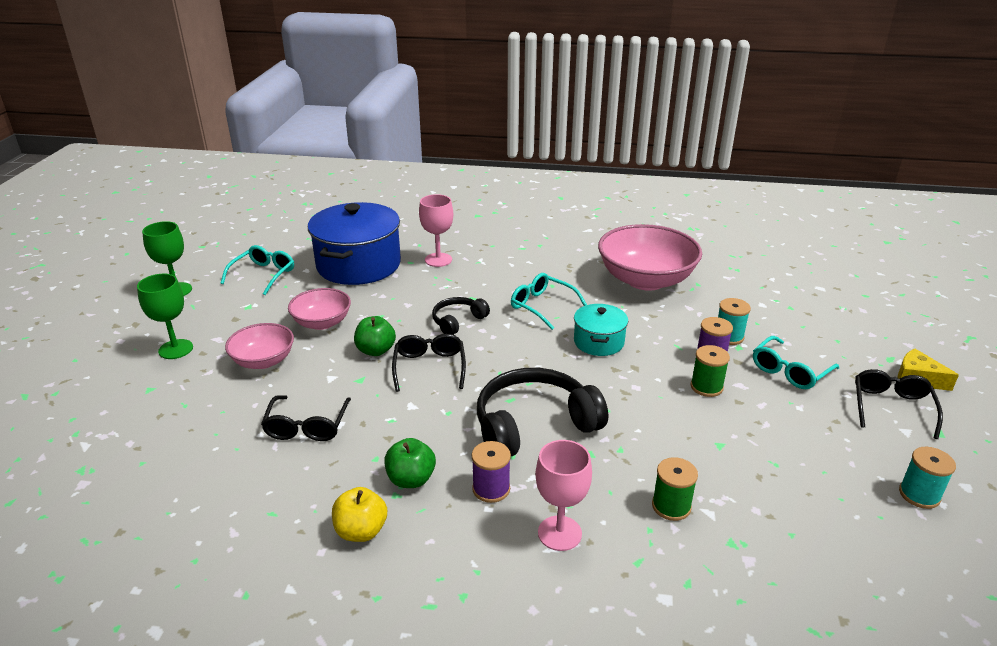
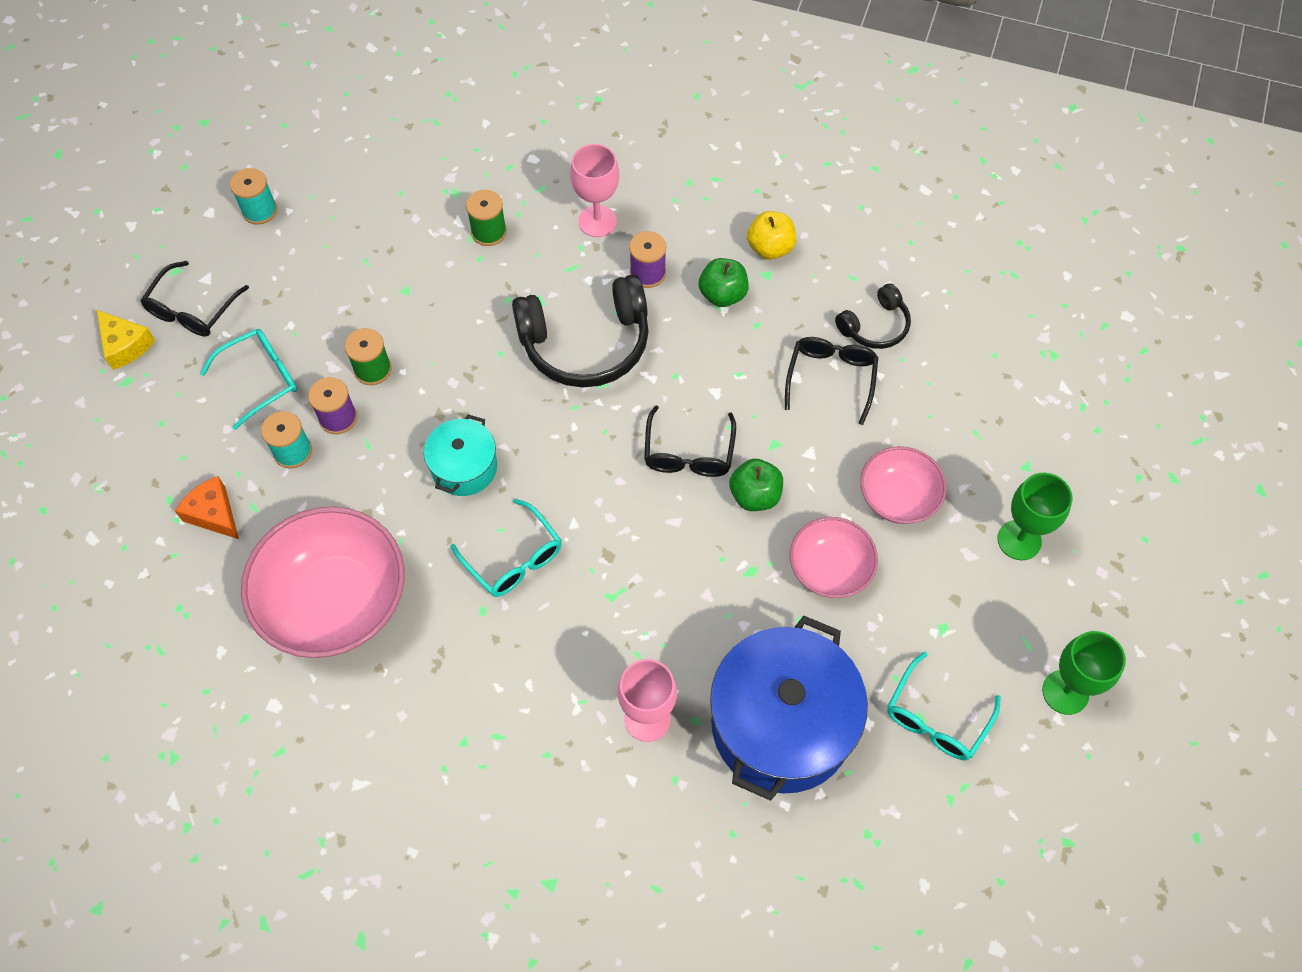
camera: 170 degrees left, 30 degrees up
(458, 321) = (640, 542): black headphones -> black headphones (875, 326)
(754, 304) = (214, 514): none -> orange cheese

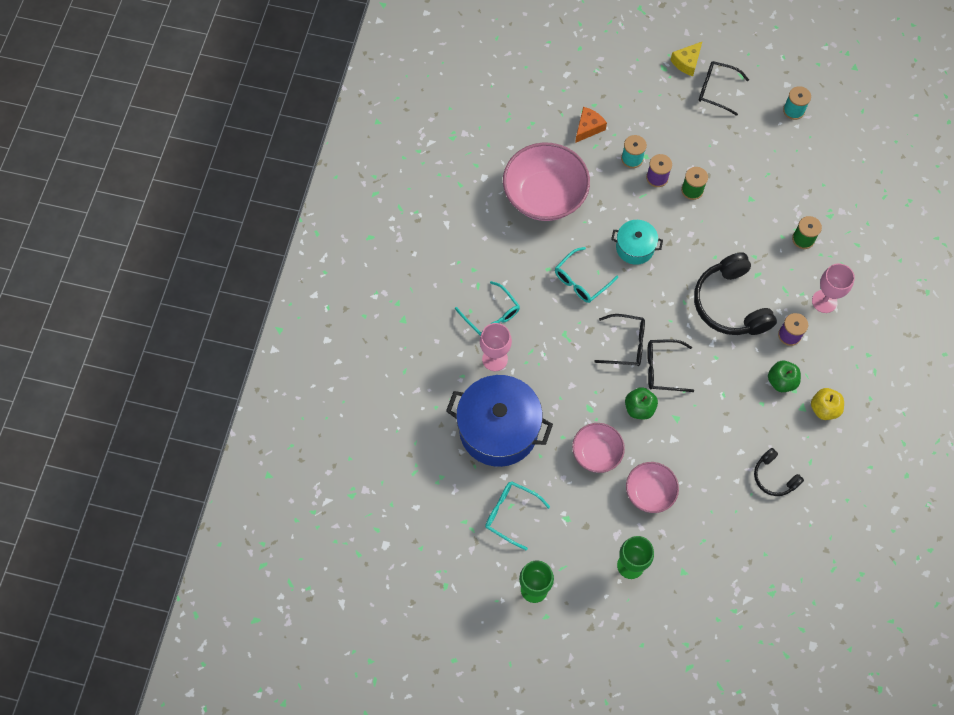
camera: 85 degrees right, 5 degrees up
(261, 379) = (676, 134): turquoise glasses -> turquoise glasses (491, 316)
(831, 378) = (729, 450): black glasses -> black glasses (626, 344)

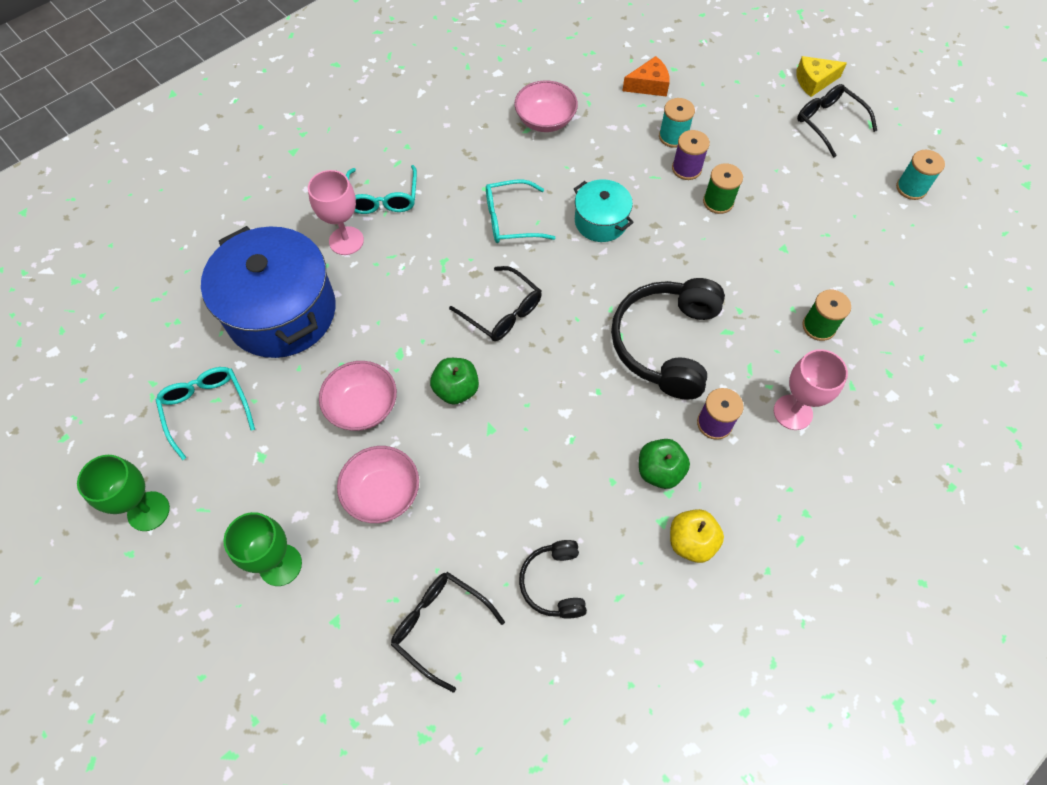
camera: 35 degrees right, 5 degrees down
(544, 195) = (545, 120): pink bowl -> pink bowl, size x0.56
(662, 369) = (522, 364): black glasses -> black glasses (440, 625)

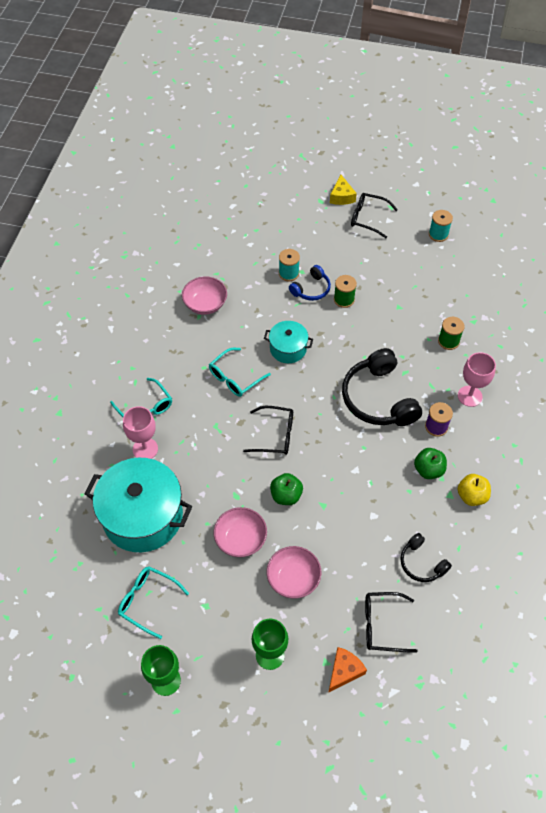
camera: 35 degrees left, 5 degrees down
(281, 312) = (143, 516): blue pot -> turquoise pot
(649, 85) = (249, 248): orange cheese -> orange cheese (344, 671)
(686, 168) = (311, 289): purple spool -> blue headphones
(814, 81) = (341, 196): yellow cheese -> yellow cheese turned 45 degrees counterclockwise

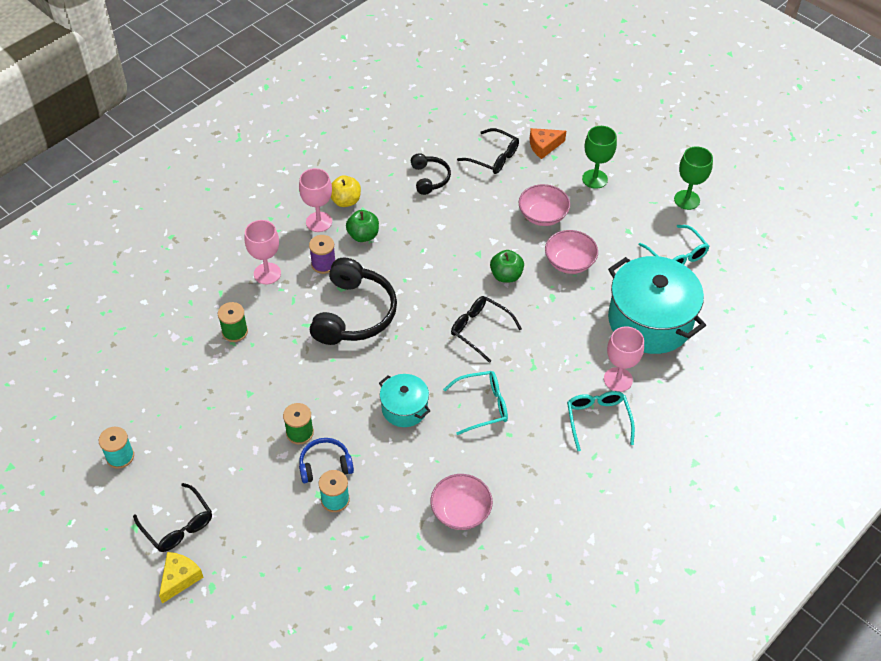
camera: 150 degrees left, 5 degrees down
(474, 463) = (319, 222): none -> pink goblet

